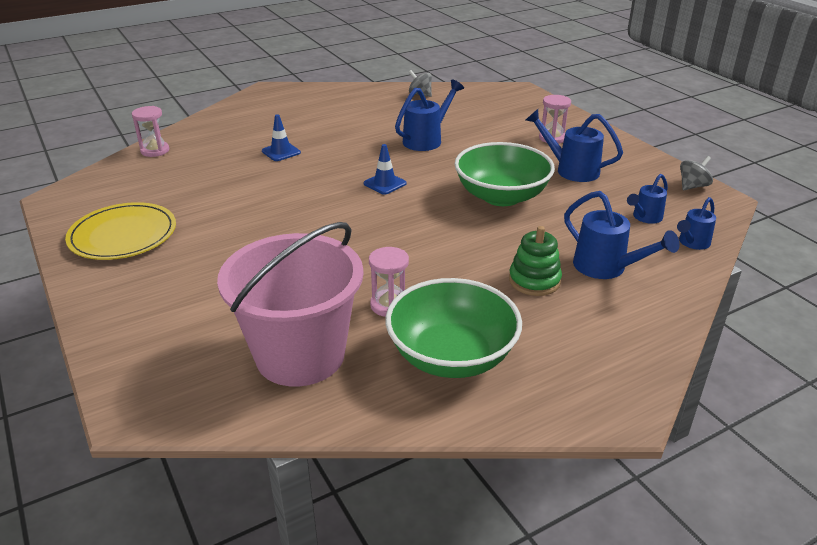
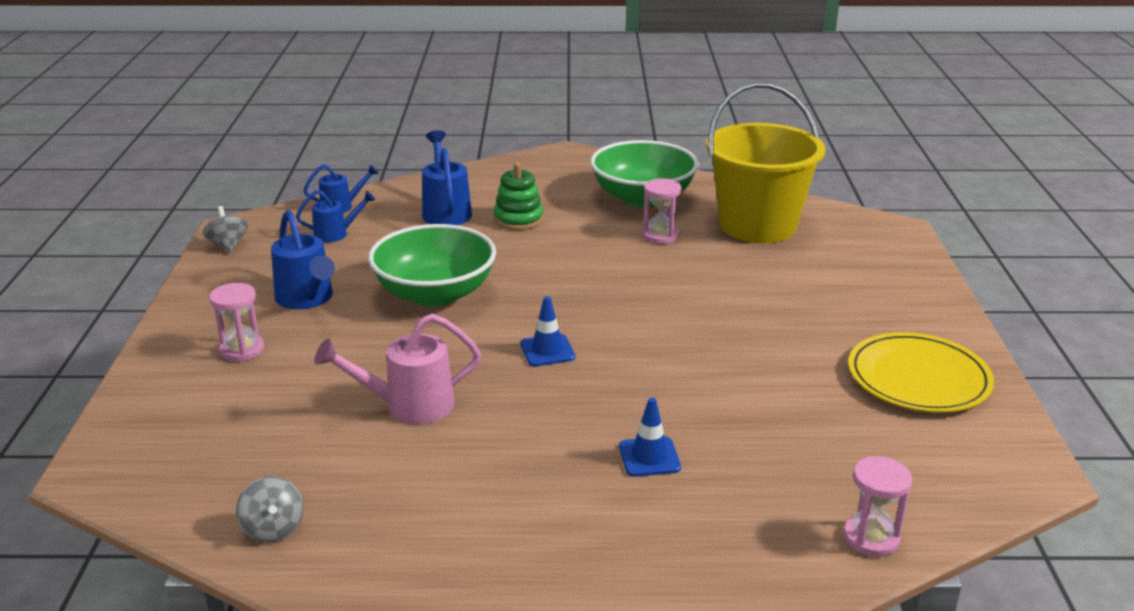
camera: 150 degrees left, 5 degrees down
(300, 355) = (757, 225): pink bucket -> yellow bucket
(426, 140) = (409, 405): blue watering can -> pink watering can
(692, 186) = (228, 245): grey spinning top -> grey spinning top turned 75 degrees clockwise

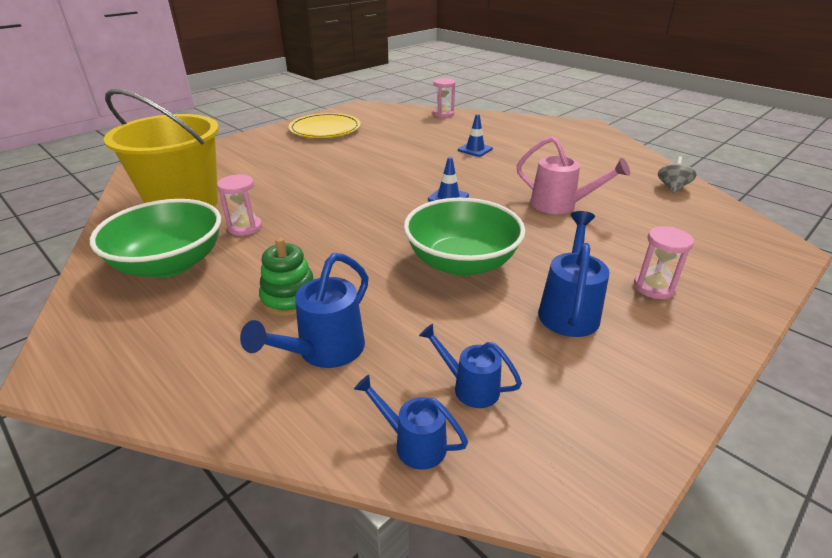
camera: 135 degrees left, 5 degrees up
(228, 245) = (616, 451): grey spinning top -> none

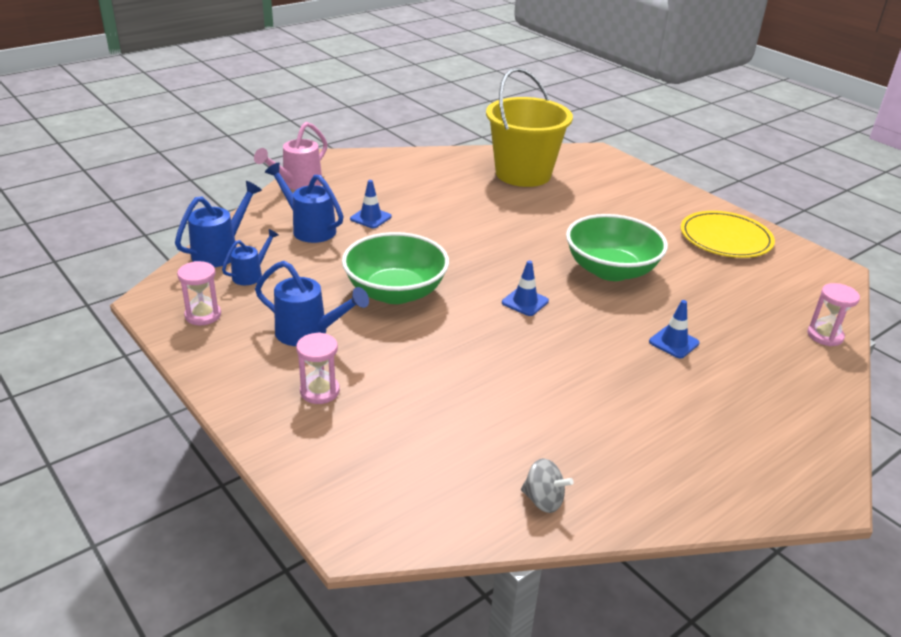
camera: 95 degrees right, 0 degrees up
(170, 264) = (429, 176): green bowl -> green bowl (611, 270)
(245, 227) = (478, 199): pink hourglass -> pink hourglass (203, 315)
(290, 298) = (370, 218): green stacking toy -> blue traffic cone
(413, 443) = (220, 252): blue watering can -> blue watering can, size x1.59
(560, 205) = (498, 376): pink watering can -> pink watering can (298, 183)

